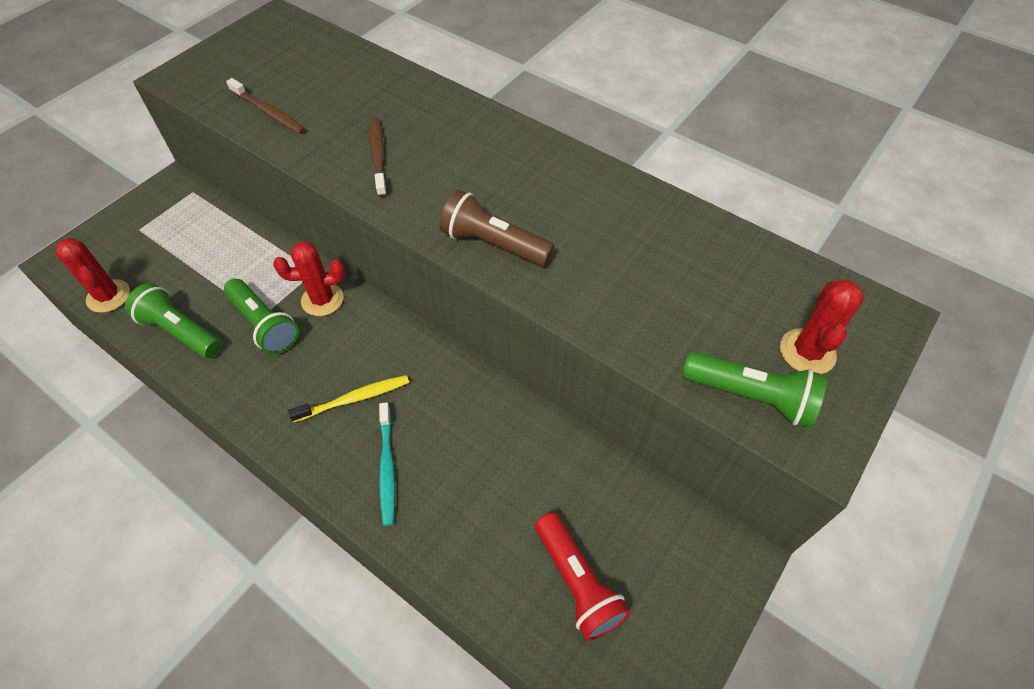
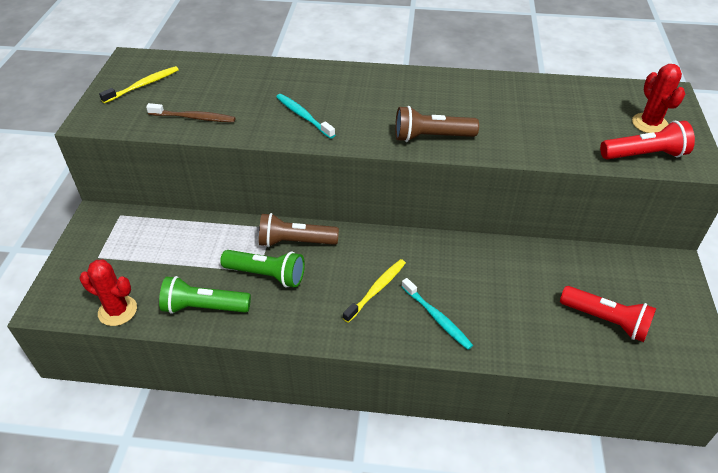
camera: 30 degrees left, 10 degrees down
(257, 53) = (143, 85): none -> yellow toothbrush
(322, 299) = (295, 242): red cactus -> brown flashlight
(378, 156) = (303, 116): brown toothbrush -> turquoise toothbrush
(751, 396) = (645, 155): green flashlight -> red flashlight

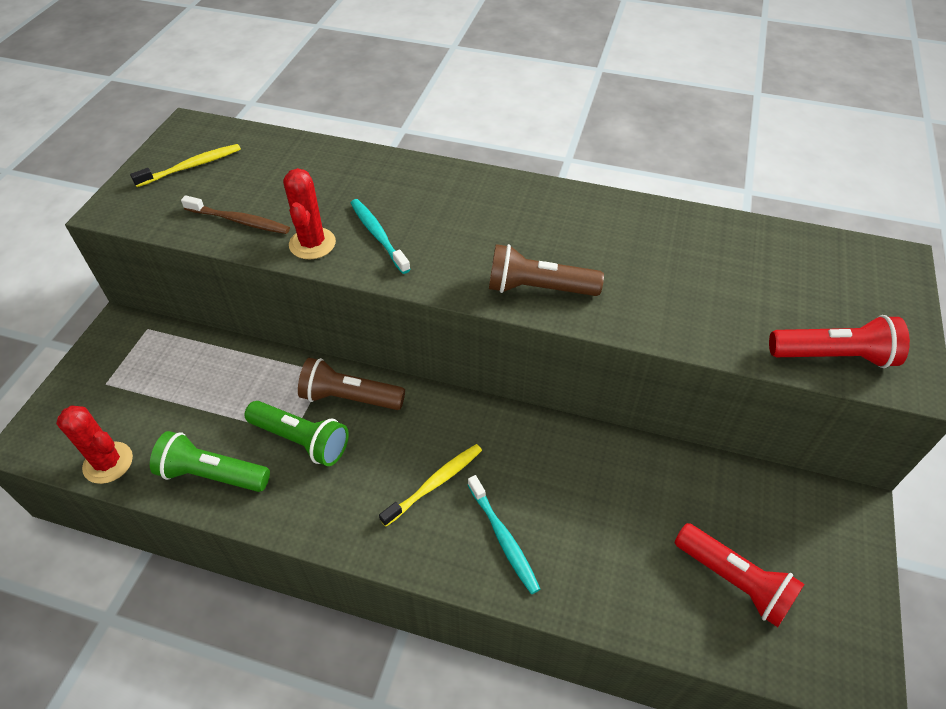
camera: 10 degrees right, 5 degrees up
(649, 124) = (854, 306): red cactus -> red cactus (312, 243)

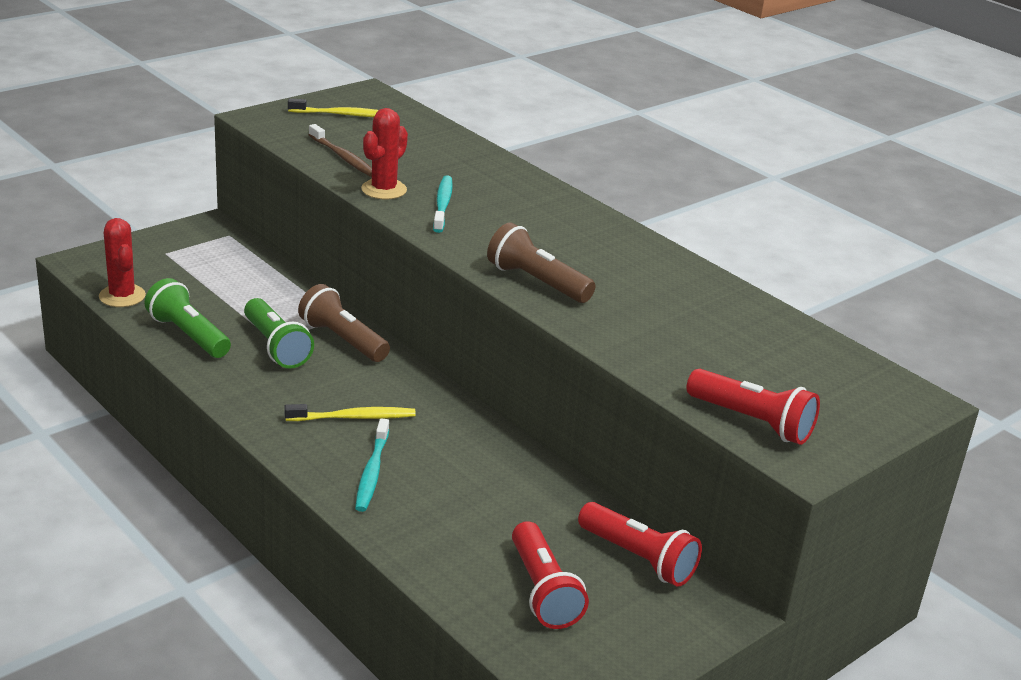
camera: 30 degrees right, 20 degrees down
(759, 496) = (639, 558): none -> red flashlight

